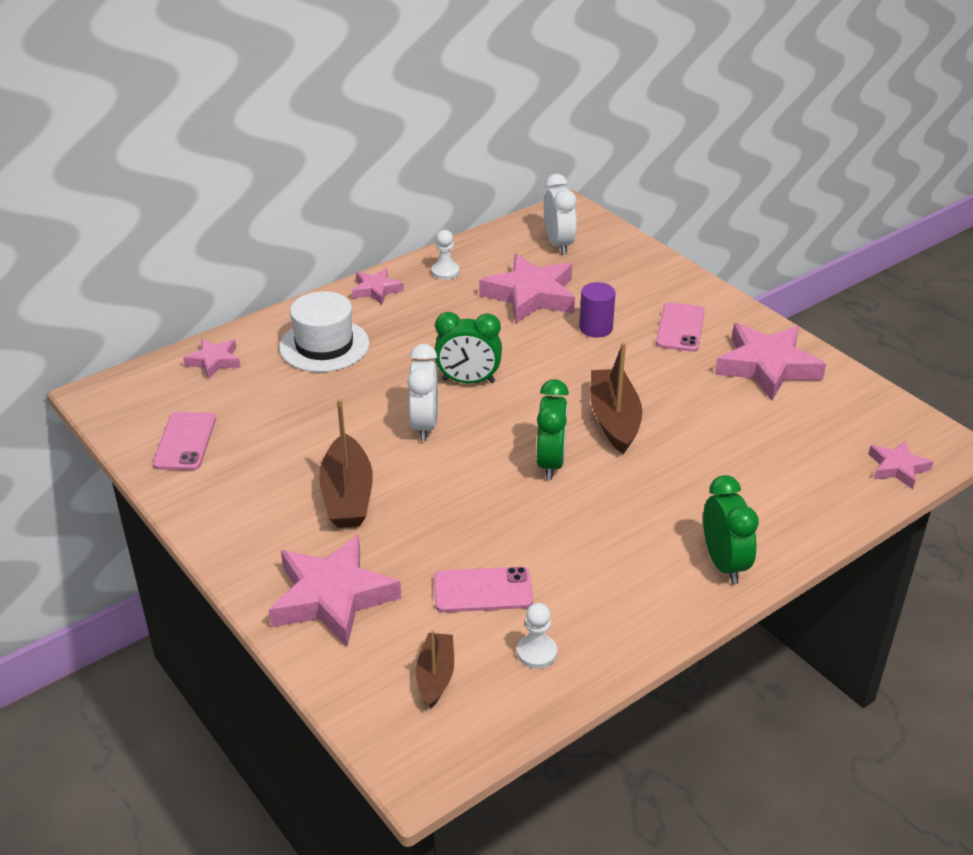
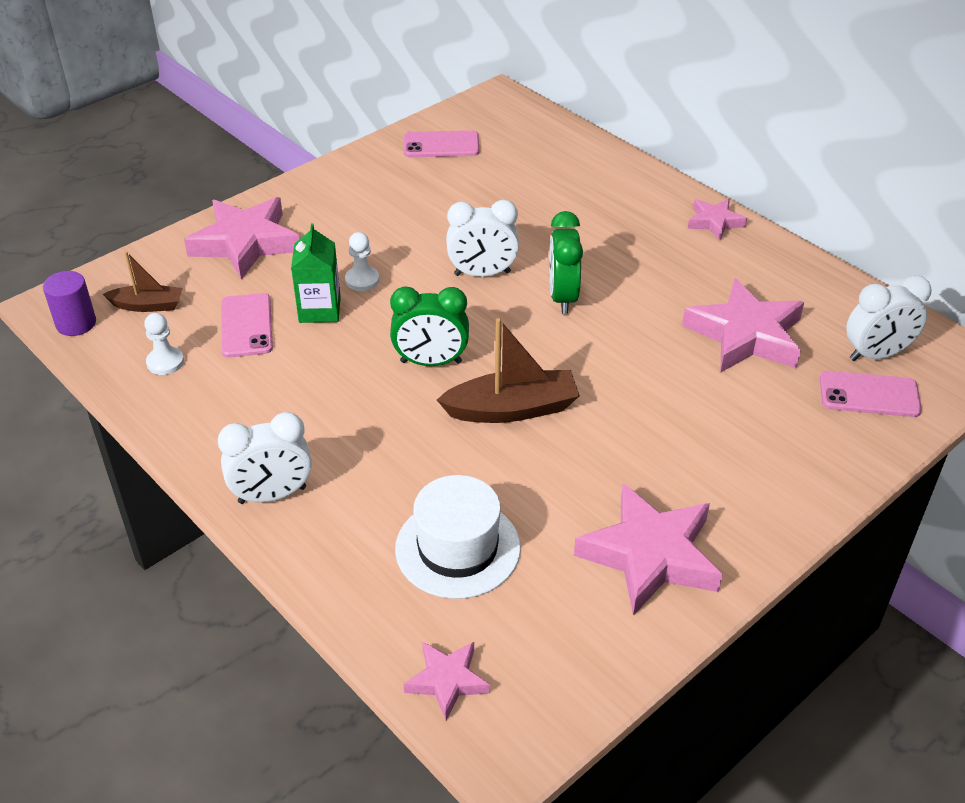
camera: 85 degrees right, 5 degrees up
(214, 361) = (560, 143): pink star -> none
(324, 345) = (602, 200): white hat -> white hat (457, 548)
(347, 495) = (374, 237): brown boat -> none
(445, 272) = (771, 267): white pawn -> white pawn (362, 280)
(464, 535) = (320, 310): none -> green carton
(595, 328) = (692, 391): purple cylinder -> purple cylinder (76, 323)
(680, 328) = (717, 469): pink phone -> pink phone (869, 395)
(724, 564) = (272, 495): green clock -> white clock

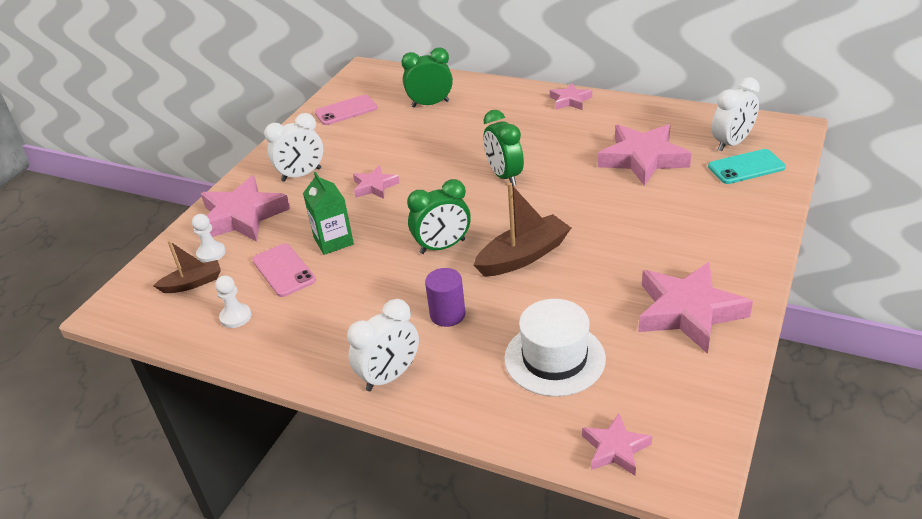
camera: 20 degrees left, 5 degrees down
(76, 323) = (140, 316): purple cylinder -> purple cylinder (447, 314)
(362, 280) = (351, 212): white pawn -> white pawn (211, 253)
(408, 257) = (374, 186): none -> pink star
(482, 274) = (437, 180): white clock -> white clock (301, 175)
(543, 169) = (430, 104): none -> green clock
(869, 395) = (746, 167): pink phone -> turquoise phone

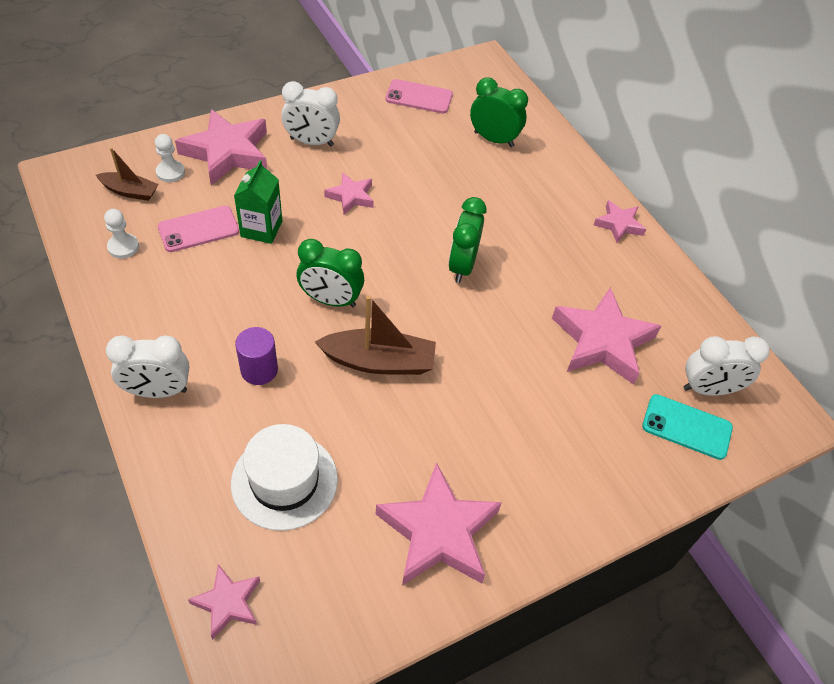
camera: 30 degrees right, 15 degrees up
(284, 270) = (198, 229): pink phone -> pink phone turned 60 degrees clockwise

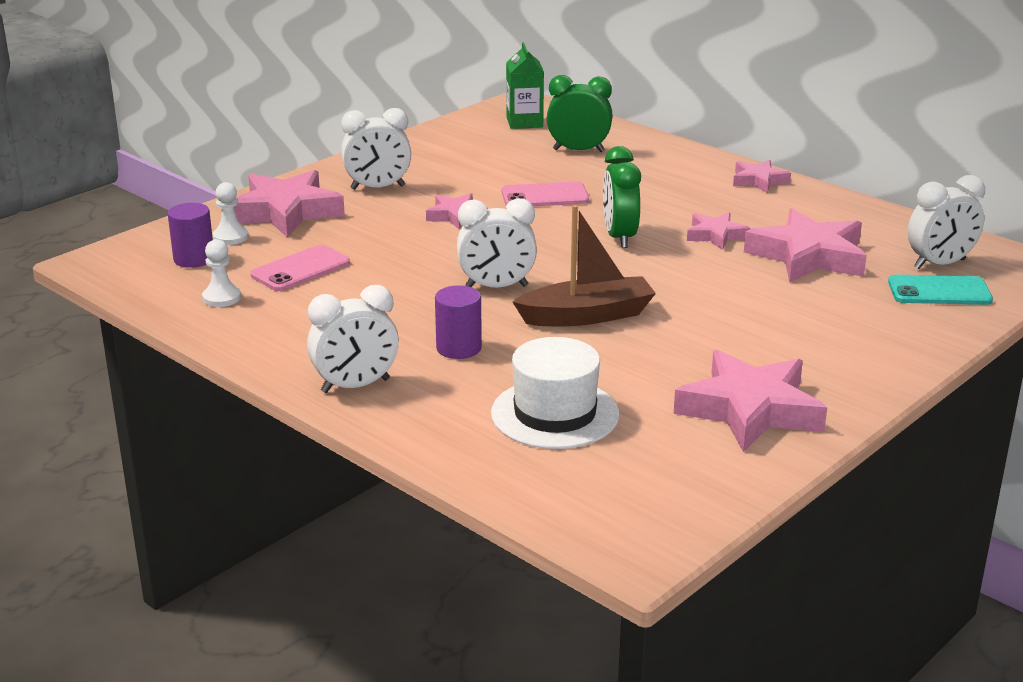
camera: 15 degrees left, 25 degrees down
(130, 191) = (194, 259): brown boat -> purple cylinder
(228, 603) = (566, 506): pink star -> pink star (716, 235)
(261, 229) = (374, 255): green carton -> green carton (524, 122)
(331, 300) = (496, 287): green clock -> white clock
(419, 97) = (471, 137): pink phone -> pink phone (545, 196)

